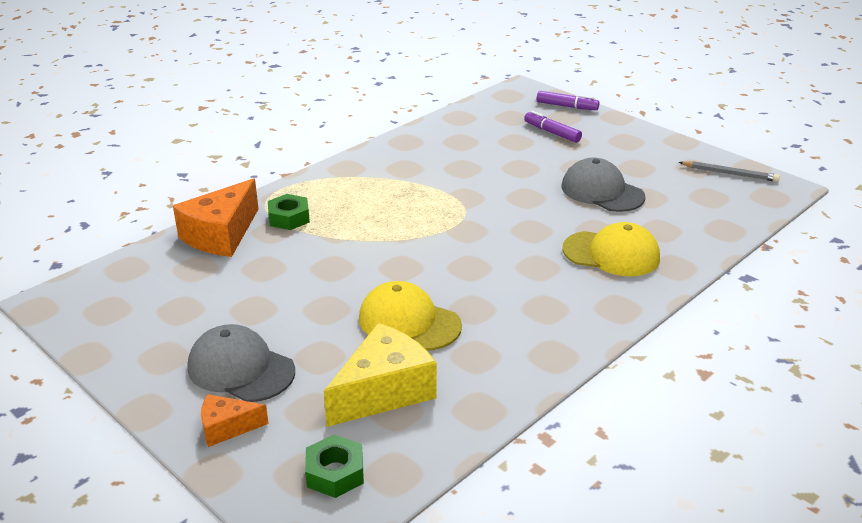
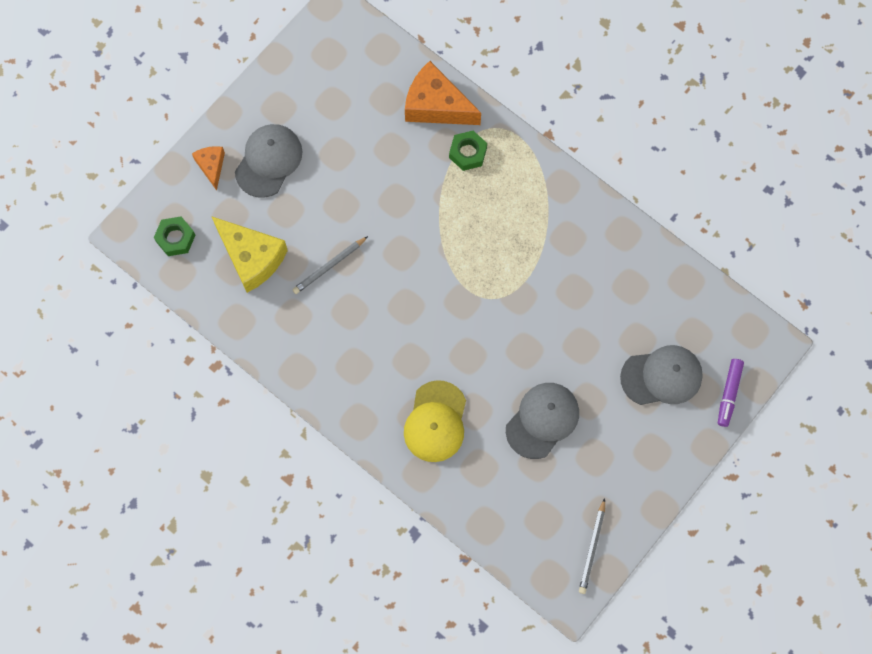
camera: 85 degrees right, 40 degrees up
(409, 322) = (329, 266): yellow cap -> grey pencil
(552, 132) = (662, 376): purple marker -> grey cap

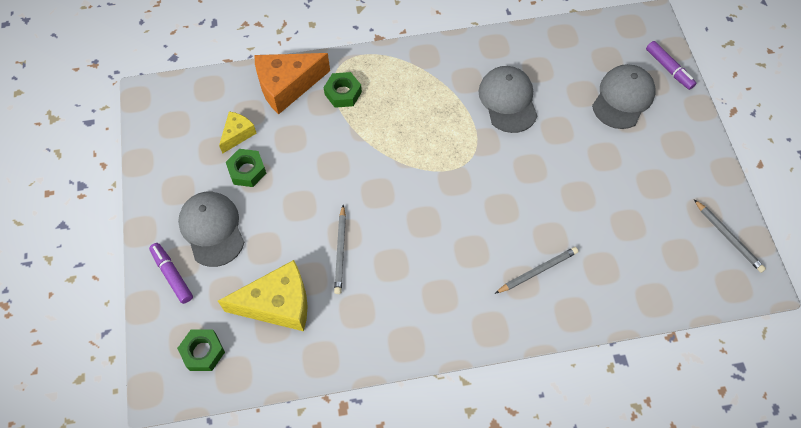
camera: 50 degrees left, 10 degrees down
(211, 166) = (172, 275): orange cheese -> purple marker
(336, 142) = (247, 171): none -> green nut
(361, 107) = (237, 134): none -> yellow cheese
(435, 422) = (537, 271): yellow cap -> grey pencil
(542, 420) = (596, 196): grey cap -> grey cap (508, 100)

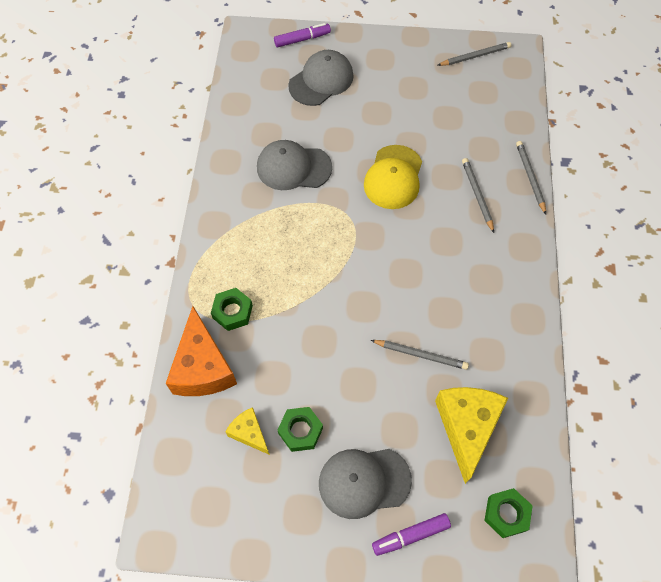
camera: 75 degrees left, 0 degrees up
(529, 188) = (393, 177): none -> yellow cap
(581, 321) = (530, 177): none -> grey pencil
(623, 98) = (321, 80): grey cap -> grey cap turned 90 degrees clockwise

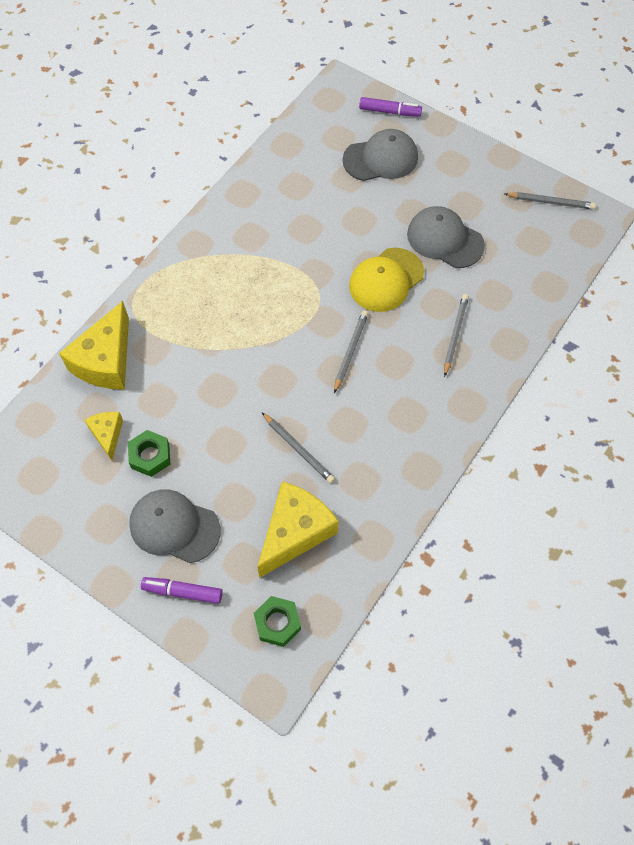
camera: 30 degrees right, 0 degrees up
(203, 367) = (106, 361): orange cheese -> yellow cheese
(232, 312) = (161, 327): green nut -> none
(293, 167) = (299, 227): grey cap -> grey cap (445, 239)
(530, 177) = (520, 343): grey pencil -> grey pencil (350, 351)

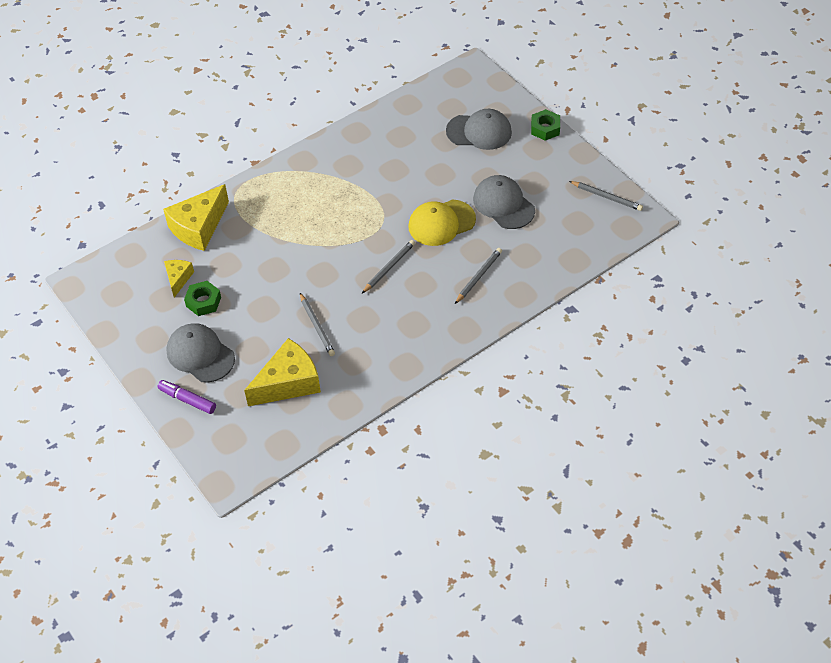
camera: 20 degrees right, 10 degrees down
(277, 623) = (248, 440): green nut -> green nut (545, 128)
(390, 111) = (503, 97): purple marker -> none

